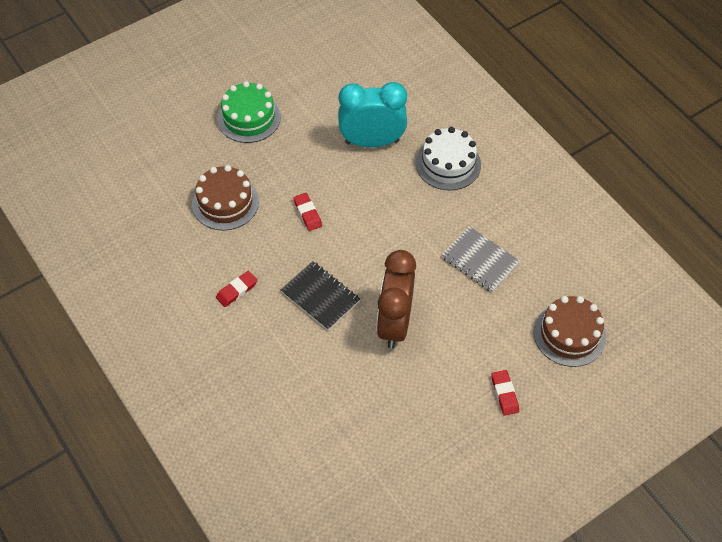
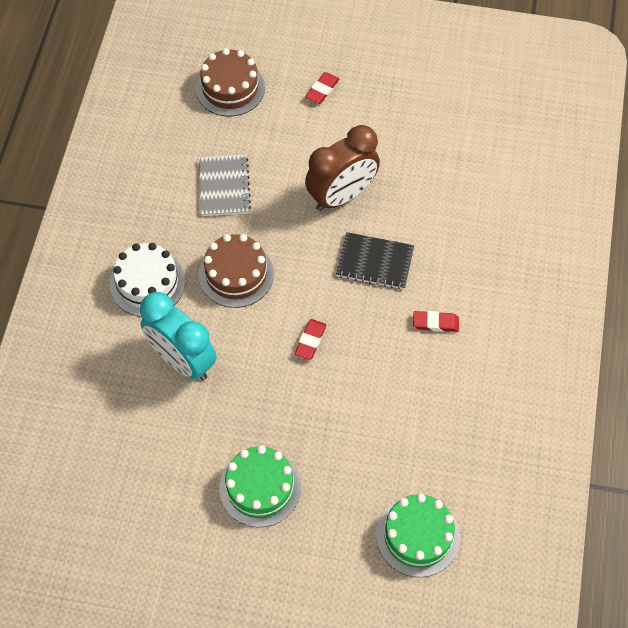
camera: 135 degrees left, 5 degrees up
(129, 164) = (418, 536): none -> green cake
(225, 202) = (368, 413): brown cake -> brown cake (236, 274)
(320, 296) = (375, 262): black notebook -> black notebook turned 75 degrees counterclockwise

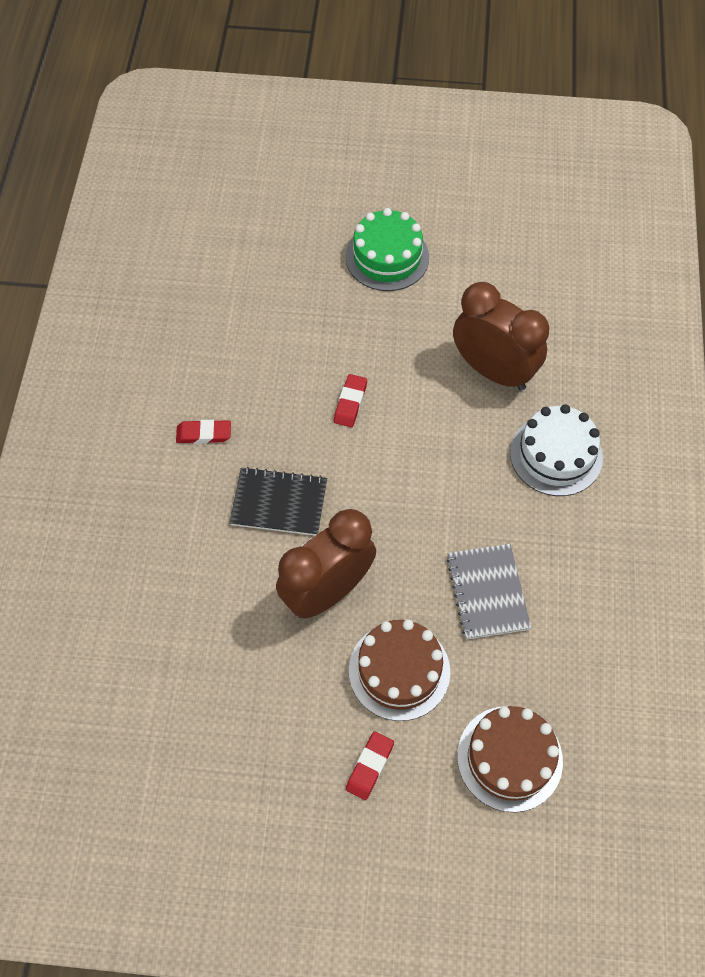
camera: 175 degrees right, 0 degrees up
(182, 360) = (493, 371): turquoise clock -> brown clock
(236, 274) = (450, 474): brown cake -> brown cake (399, 671)
(418, 536) = (226, 228): green cake -> none

